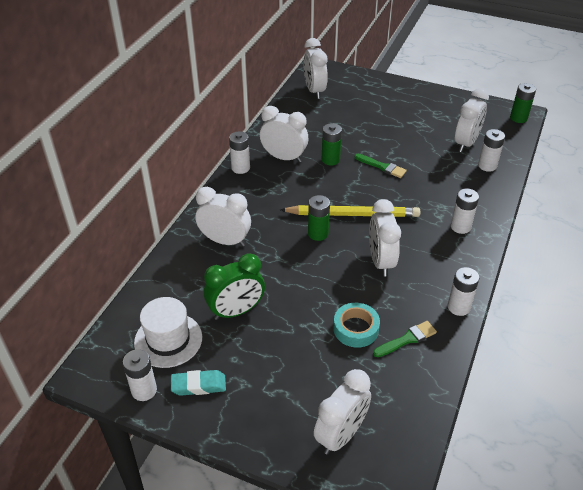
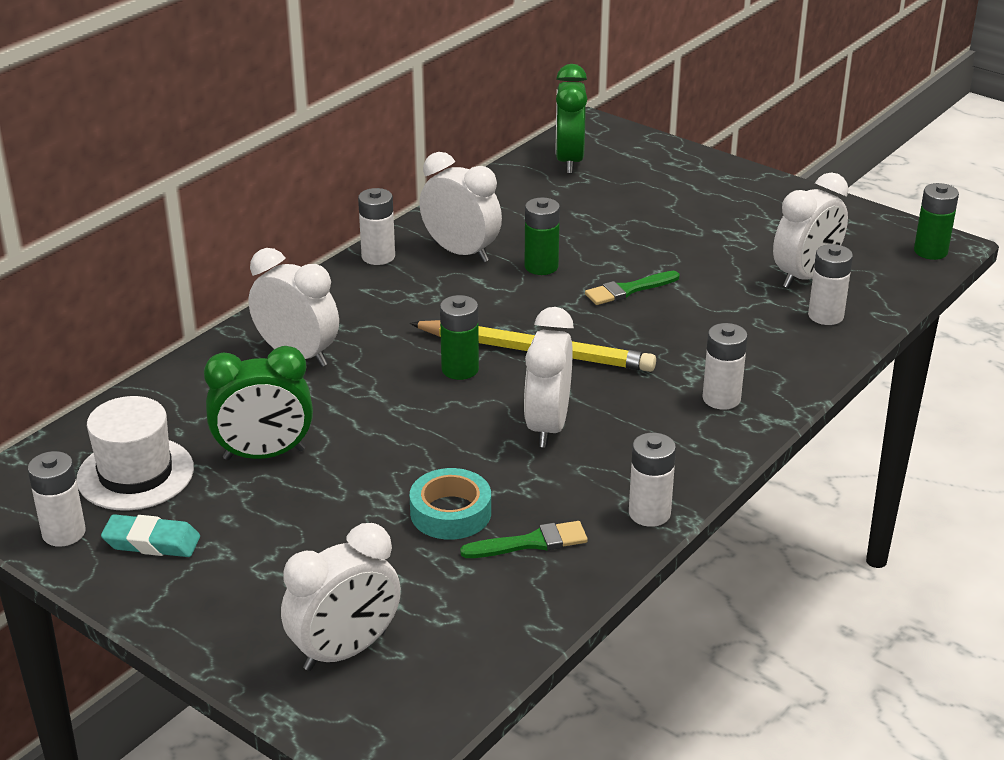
camera: 15 degrees right, 10 degrees down
(314, 90) = (569, 161): white clock -> green clock
(382, 167) = (628, 290): green brush -> green brush turned 105 degrees clockwise

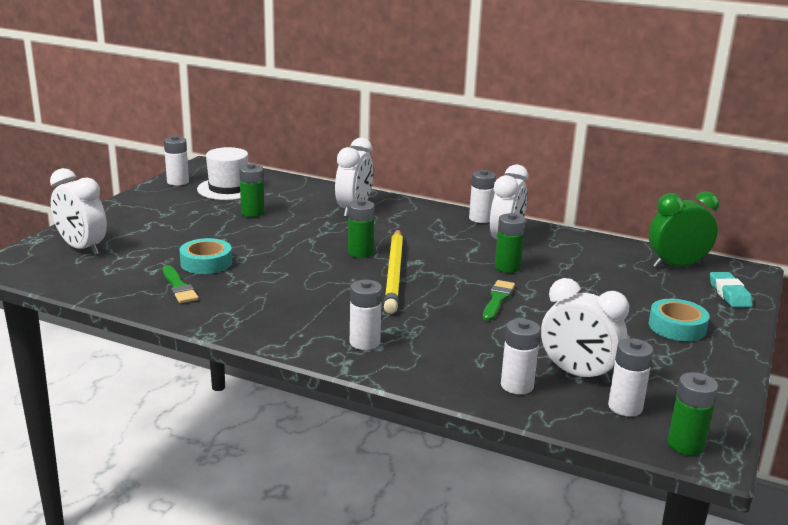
camera: 75 degrees right, 10 degrees down
(152, 542) = (172, 198): turquoise eraser -> turquoise eraser (729, 294)
(264, 454) = (252, 213): green clock -> green battery
(547, 426) = (305, 283): white clock -> none
(628, 290) = (497, 299): green brush -> green brush turned 60 degrees clockwise
(649, 513) = (214, 322): white battery -> white battery (625, 407)
(714, 198) = (677, 327): none -> turquoise tape

